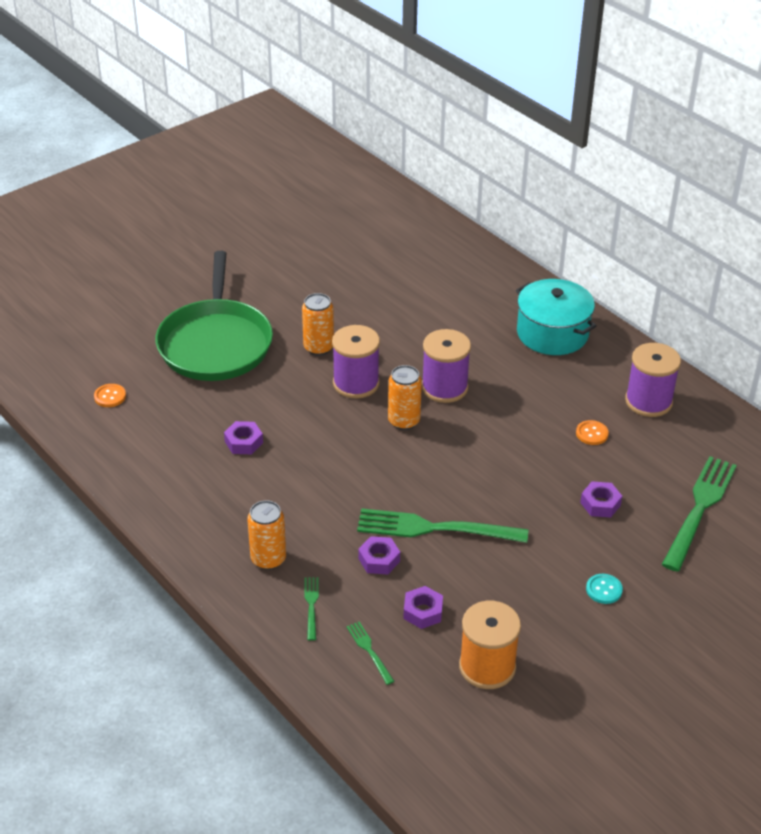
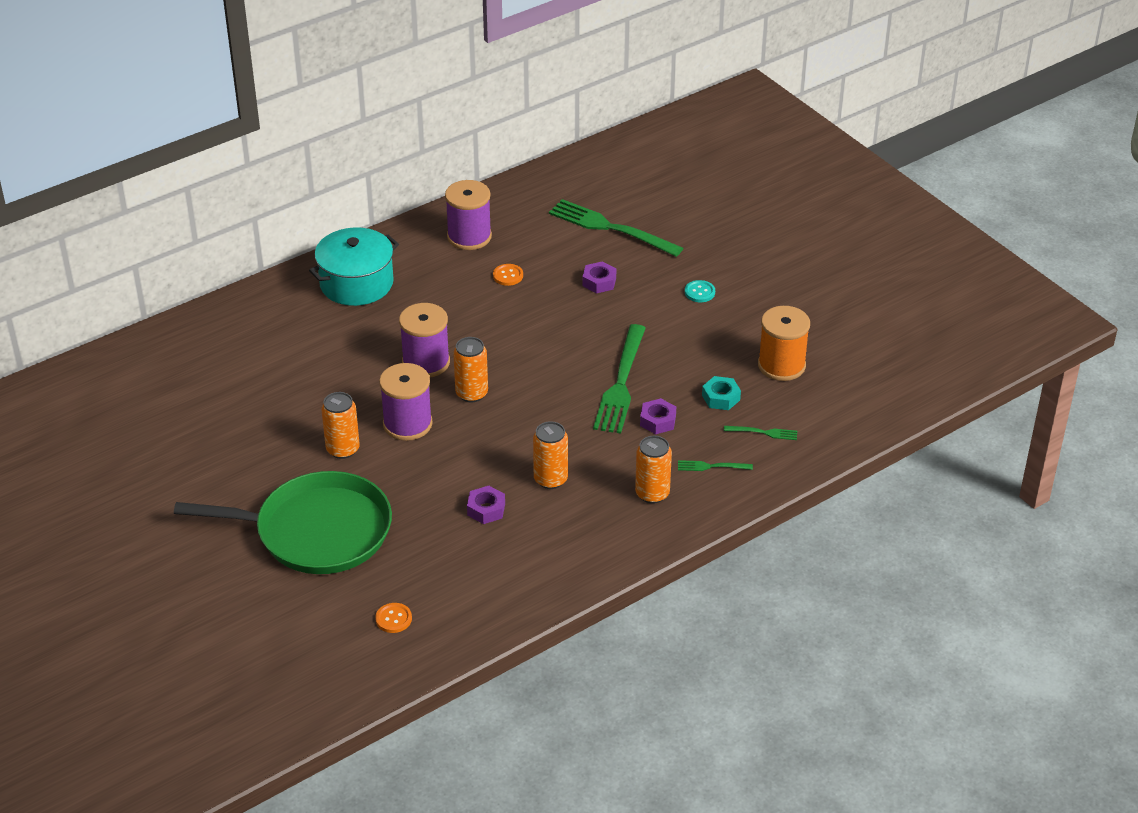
camera: 85 degrees left, 0 degrees up
(286, 483) = (550, 479): none -> orange can
(369, 650) = (764, 432): green fork -> green fork turned 150 degrees counterclockwise
(423, 612) = (721, 398): purple nut -> turquoise nut

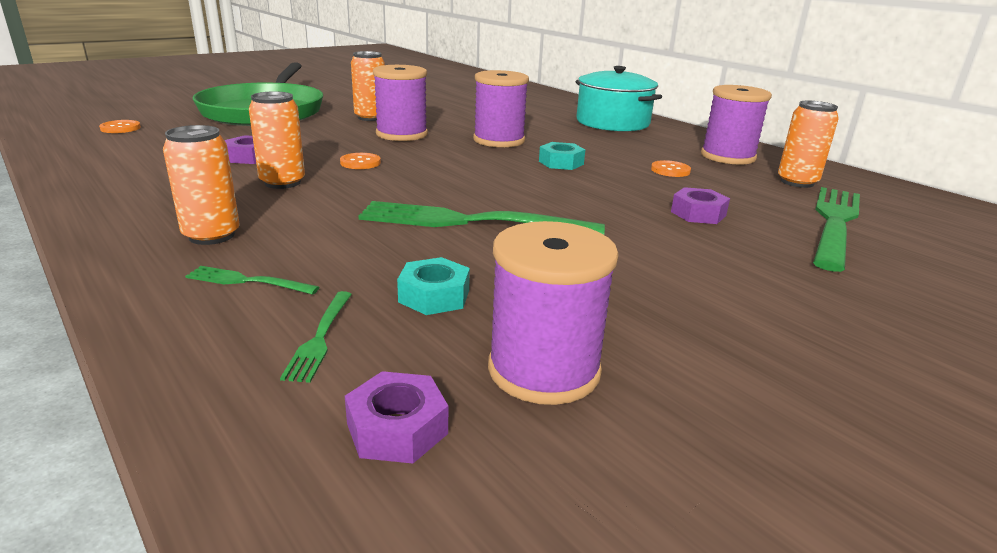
camera: 85 degrees right, 15 degrees down
(471, 393) = (448, 154): orange can -> orange can (797, 182)
(491, 331) = (561, 163): none -> turquoise nut
(498, 443) = (360, 163): none -> orange button
(658, 421) = (380, 243): purple nut -> purple nut (397, 428)
(699, 292) = (733, 285): turquoise button -> none
(711, 466) = (247, 281): green fork -> green fork turned 75 degrees counterclockwise
(781, 365) = (544, 370): orange spool -> purple spool

